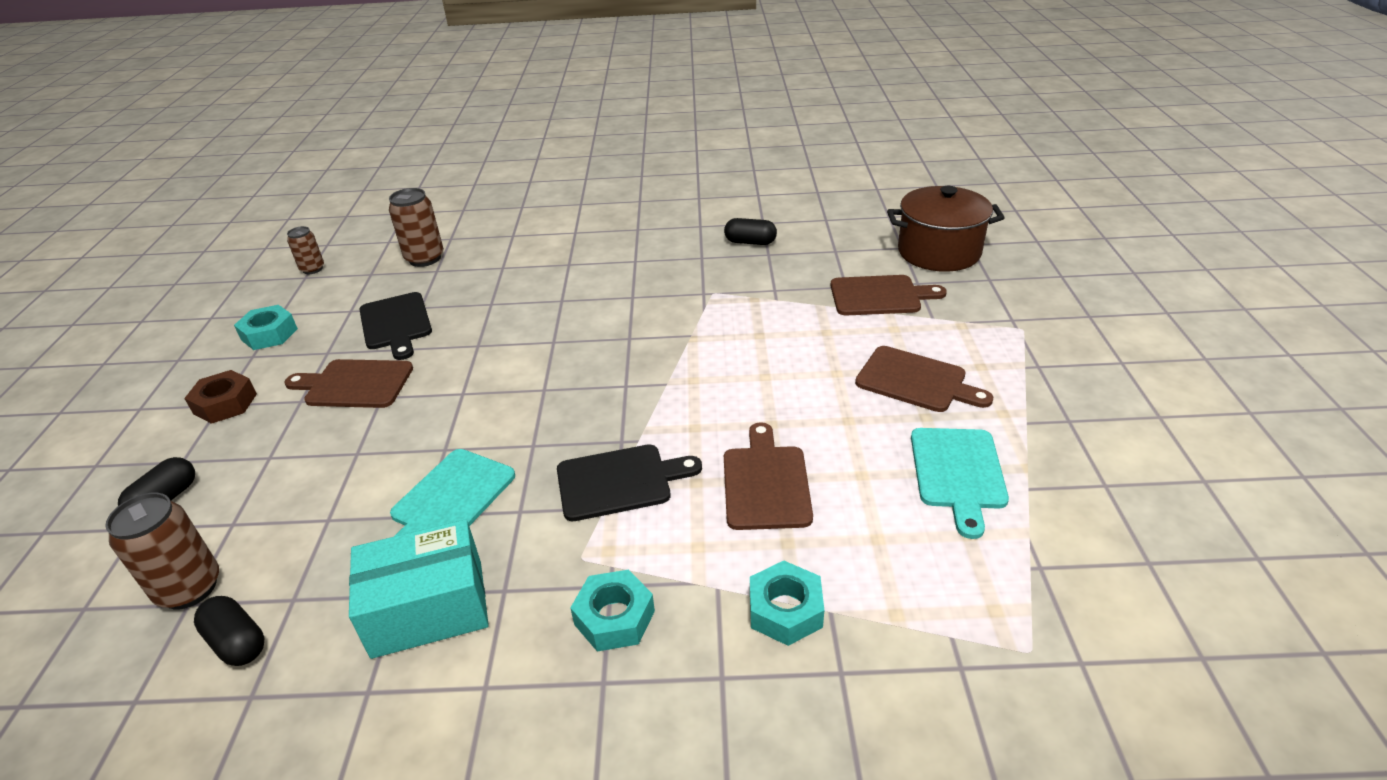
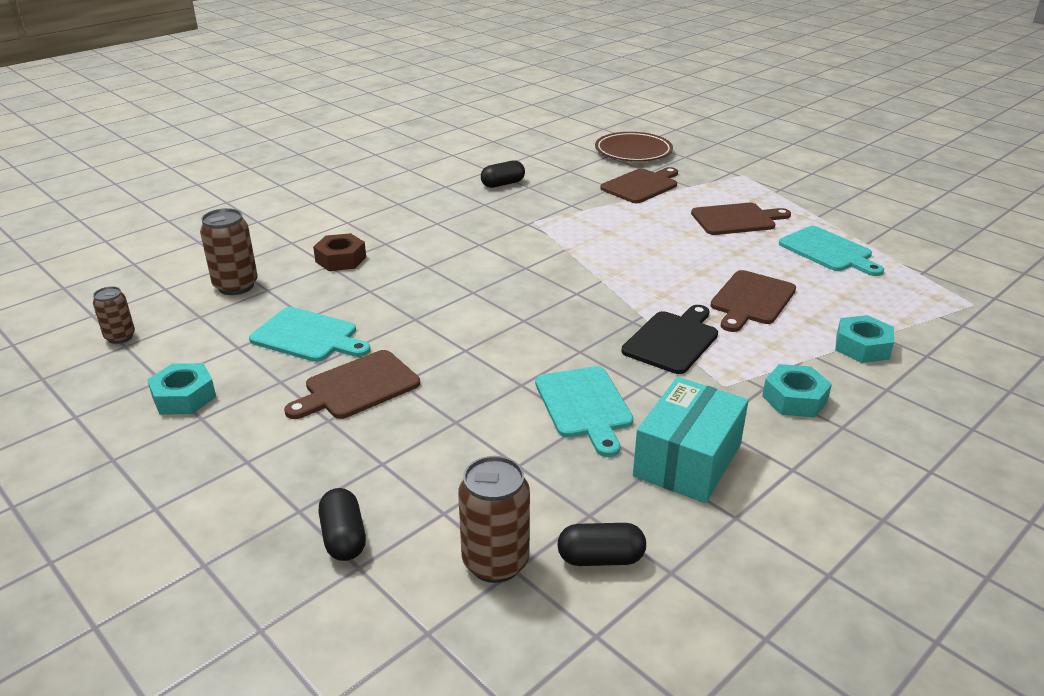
camera: 45 degrees left, 5 degrees down
(225, 404) = (252, 458): brown nut -> brown nut (341, 259)
(396, 324) = (308, 336): black cutting board -> turquoise cutting board
(766, 483) = (751, 300): brown cutting board -> brown cutting board turned 105 degrees counterclockwise
(939, 252) = (633, 151): brown pot -> brown plate

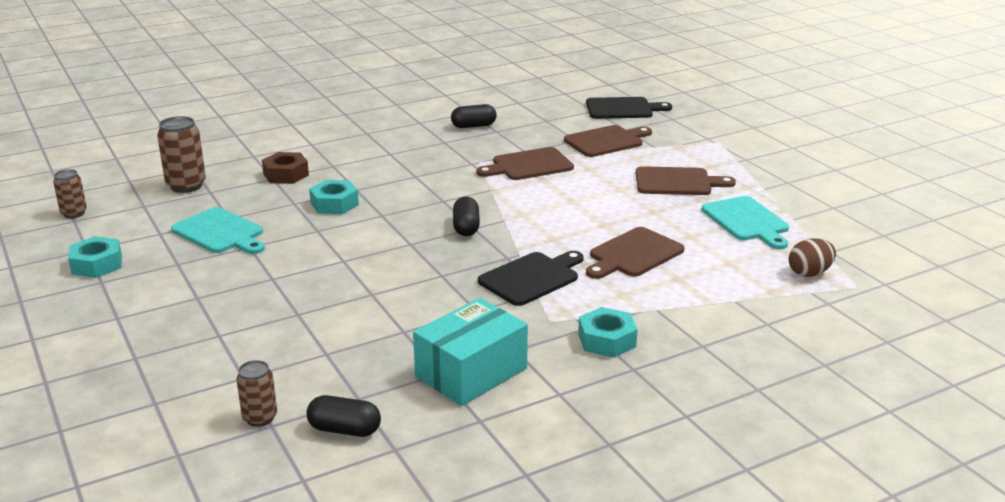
camera: 15 degrees right, 5 degrees down
(344, 537) = (156, 381): black capsule -> black capsule (466, 227)
(357, 387) = (235, 276): brown cutting board -> brown cutting board (529, 165)
(495, 562) = (260, 418): brown can -> brown can, size x0.61
(584, 406) = (413, 318): turquoise cutting board -> none
(633, 151) = (622, 109): brown plate -> black cutting board
(862, 347) = (708, 307): turquoise nut -> turquoise nut (334, 204)
(923, 296) = (809, 273): none -> brown egg

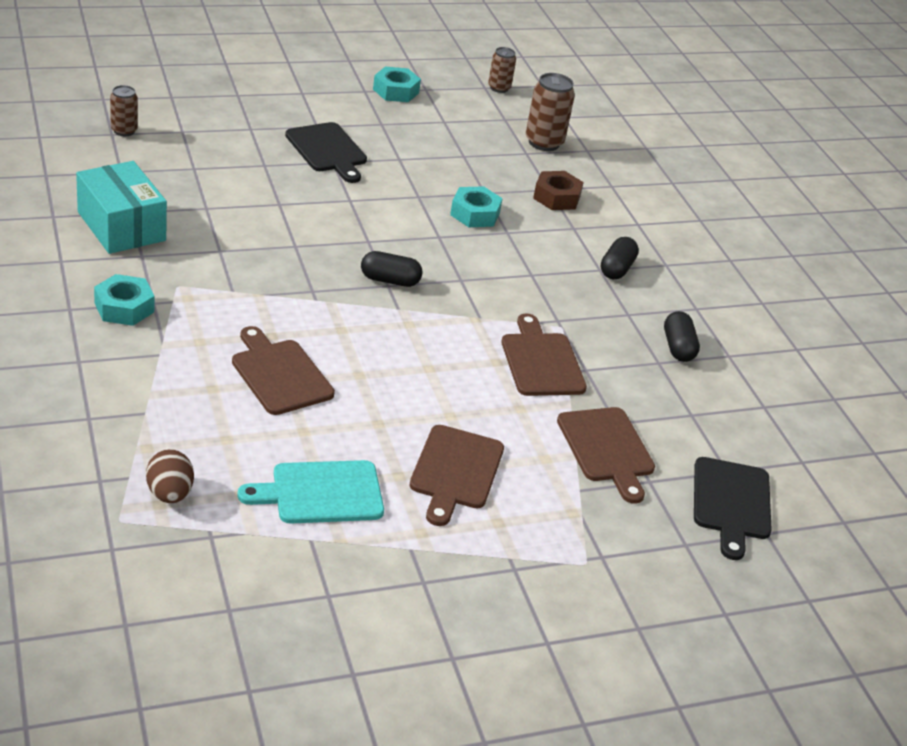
camera: 95 degrees right, 10 degrees up
(220, 232) = (433, 148): turquoise cutting board -> none
(344, 429) = (85, 159): black capsule -> black capsule (617, 269)
(532, 278) = (263, 295): black cutting board -> black cutting board (327, 150)

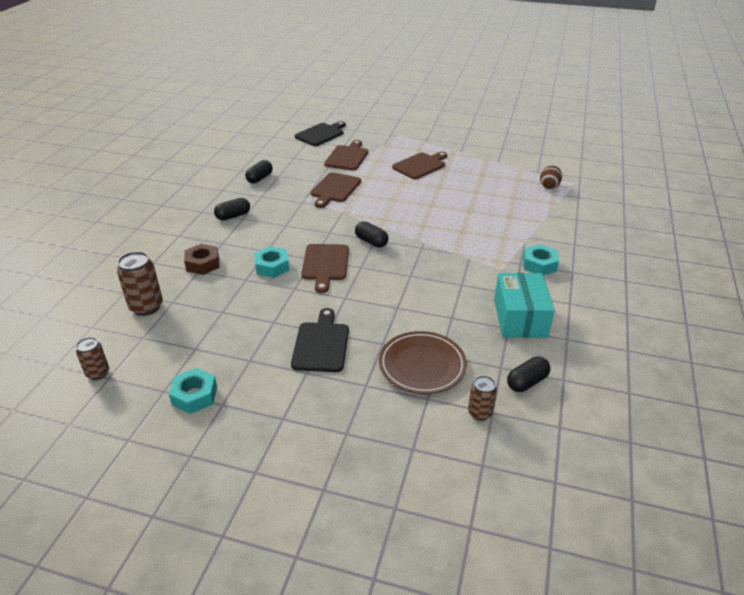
camera: 140 degrees left, 0 degrees up
(86, 164) = (527, 382): none -> black capsule
(207, 155) = (422, 365): none -> brown plate
(280, 374) = (471, 214): brown cutting board -> brown cutting board (325, 264)
(321, 493) = (483, 172): turquoise cutting board -> none

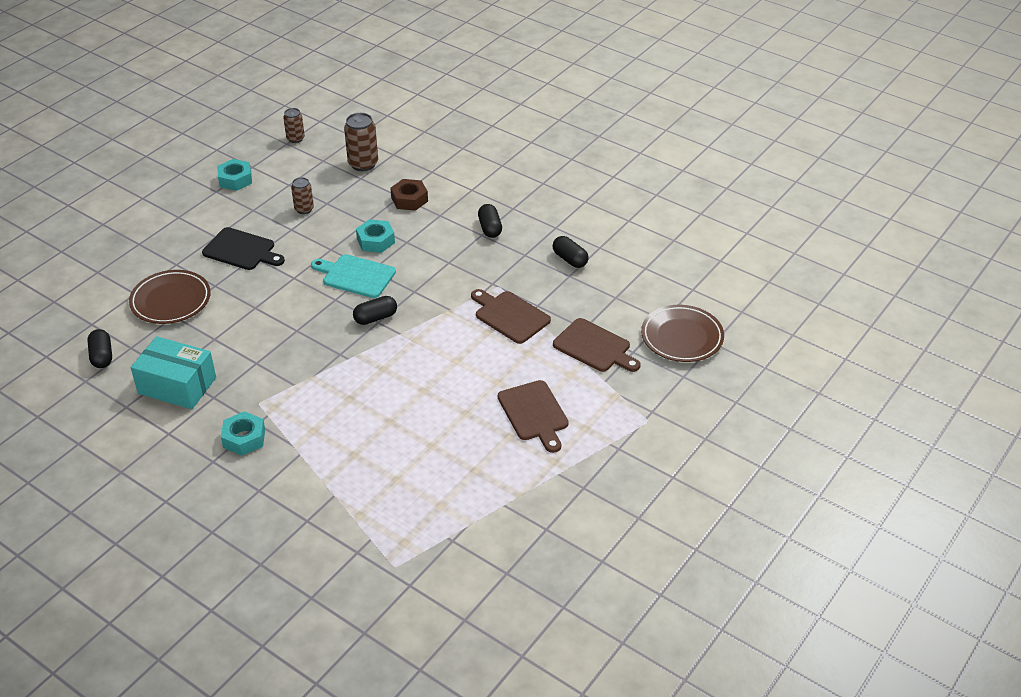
camera: 110 degrees right, 5 degrees up
(321, 134) = (682, 337): black cutting board -> brown plate
(325, 264) = (356, 276): brown cutting board -> turquoise cutting board
(480, 413) = (97, 316): brown can -> brown can (304, 209)
(549, 186) = (403, 532): brown egg -> none

